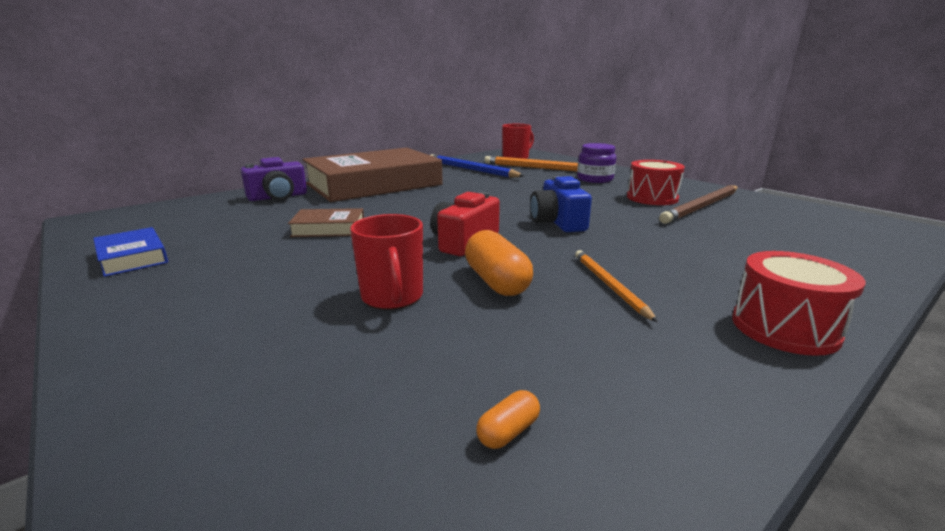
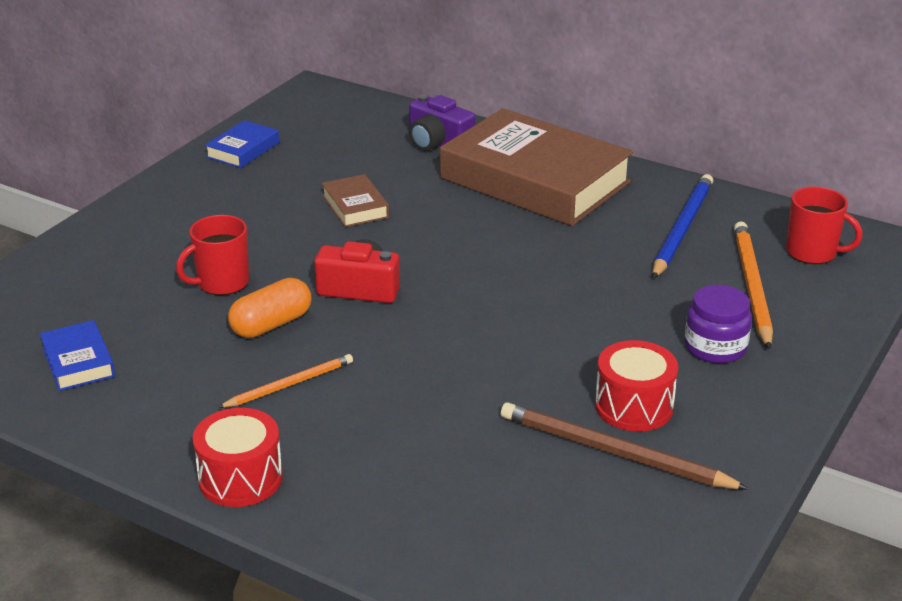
camera: 70 degrees right, 10 degrees up
(508, 431) = (78, 362): orange capsule -> blue book
(558, 222) = (461, 337): blue camera -> none

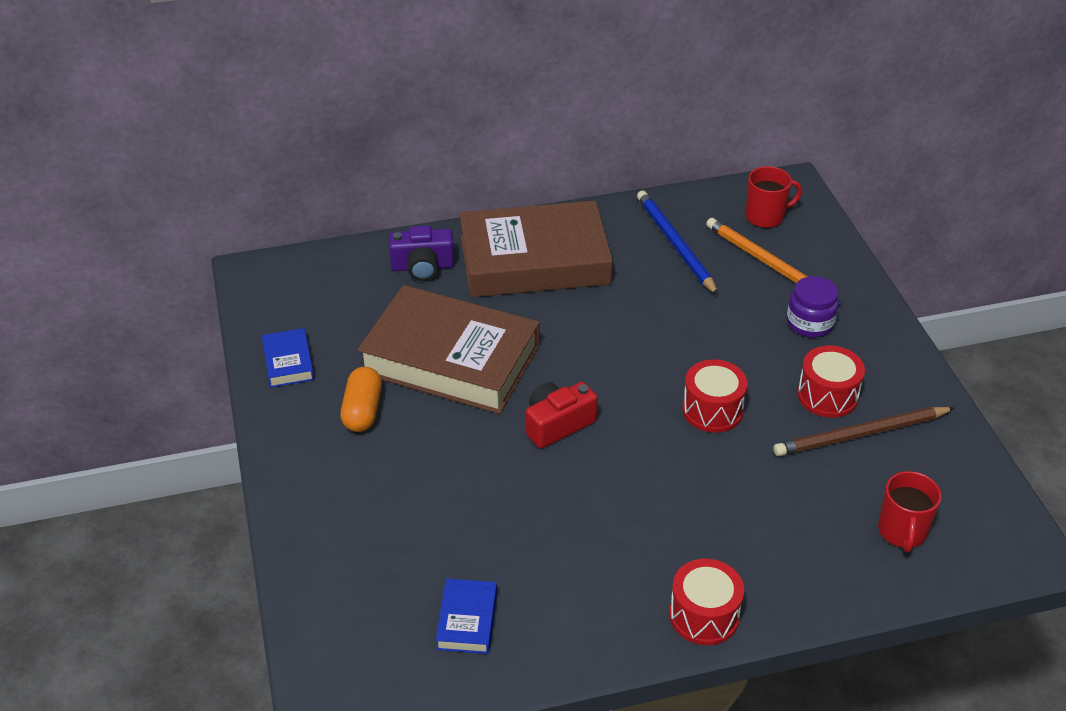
camera: 45 degrees left, 10 degrees up
(78, 362) = (467, 620): blue book -> blue book turned 75 degrees clockwise
(221, 283) = (461, 486): red mug -> red mug (902, 532)
(271, 324) = (546, 493): orange capsule -> orange capsule (362, 411)
(289, 384) = (628, 528): orange pencil -> none
(355, 206) = (450, 359): brown book -> brown book, size x2.40
(505, 353) = (712, 410): none -> red drum

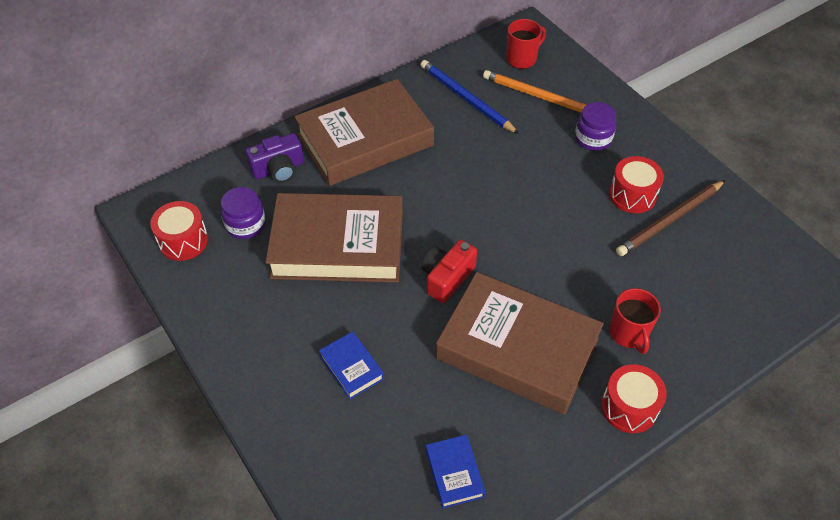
camera: 20 degrees left, 10 degrees up
(288, 362) = (204, 286): blue book -> blue book (351, 367)
(360, 313) = (245, 224): none -> purple jar
(362, 411) = (286, 312): orange capsule -> none
(602, 518) = (517, 348): none -> brown book
(712, 410) = (556, 231): red drum -> red drum (183, 241)
(902, 532) = (734, 291): red mug -> red mug (629, 333)

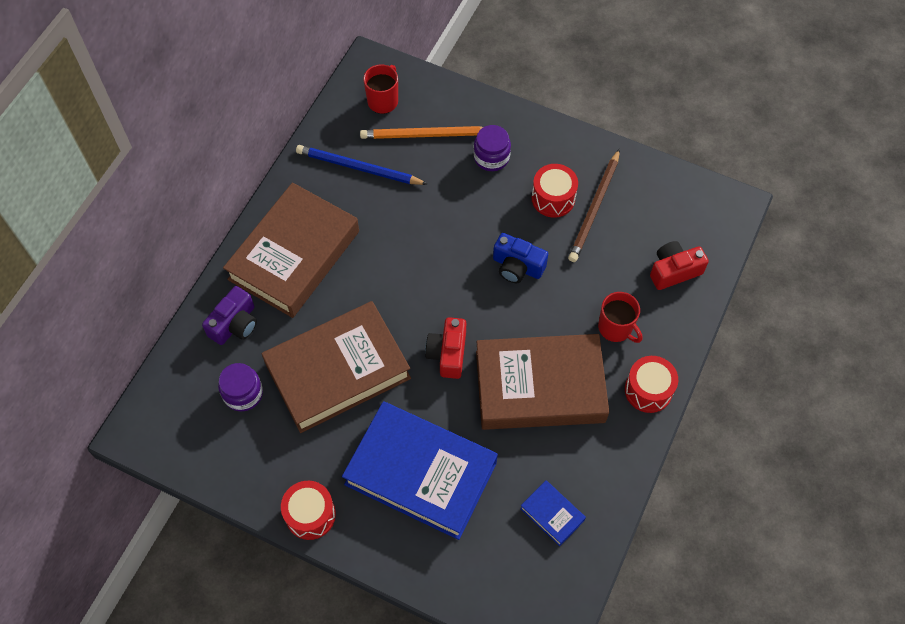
camera: 30 degrees left, 10 degrees up
(183, 241) = (198, 438): red drum -> red drum (310, 515)
(351, 367) = (421, 473): blue book -> blue book, size x2.40
(561, 235) = (517, 266): none -> blue camera
(722, 310) = (674, 271): none -> red camera

